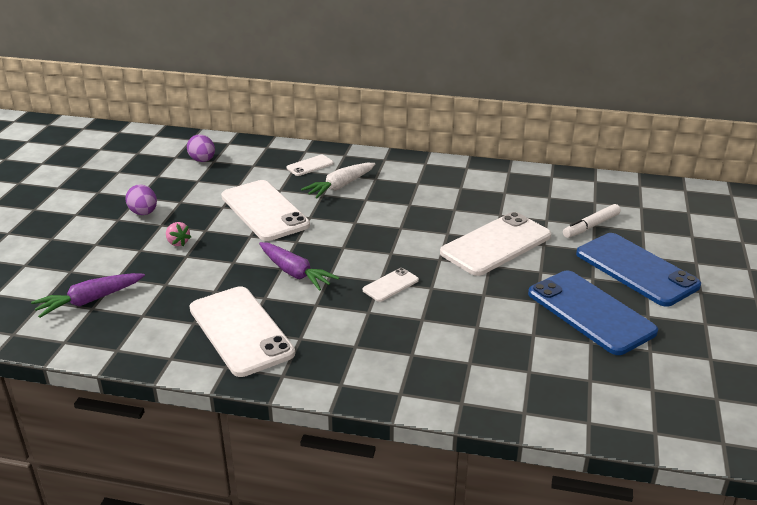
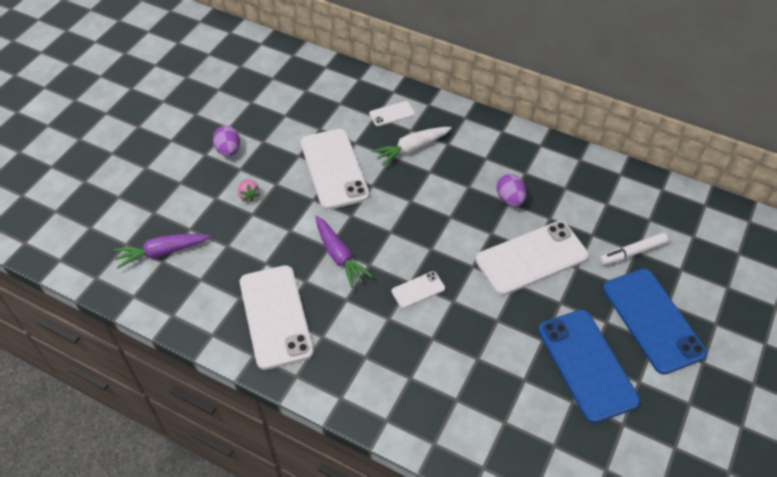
camera: 15 degrees right, 20 degrees up
(202, 160) = (296, 87): purple egg -> purple egg (510, 199)

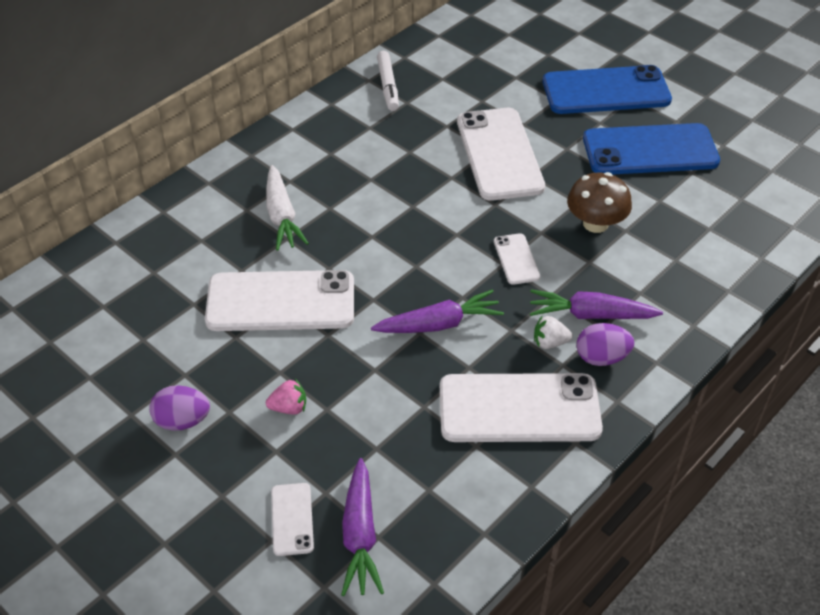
camera: 75 degrees left, 5 degrees down
(340, 325) = (549, 342): none -> white strawberry
(376, 347) = (591, 315): none -> purple carrot
(392, 114) = (206, 222): white phone -> white phone (292, 519)
(477, 336) = (595, 223): none -> brown mushroom
(510, 199) = (406, 149): purple egg -> purple egg (601, 358)
(632, 252) = (516, 80): white marker -> white marker (387, 86)

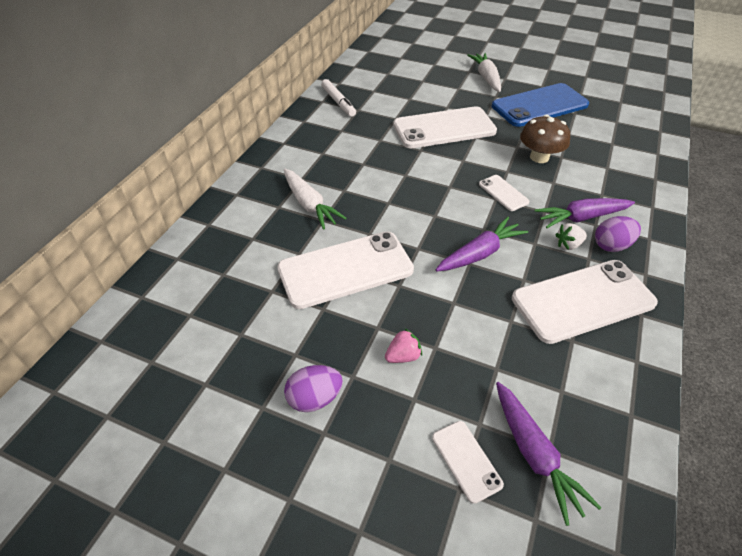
camera: 20 degrees left, 0 degrees up
(499, 154) = (444, 128): white phone -> white phone turned 75 degrees counterclockwise
(606, 91) = (486, 78): blue phone -> white carrot

